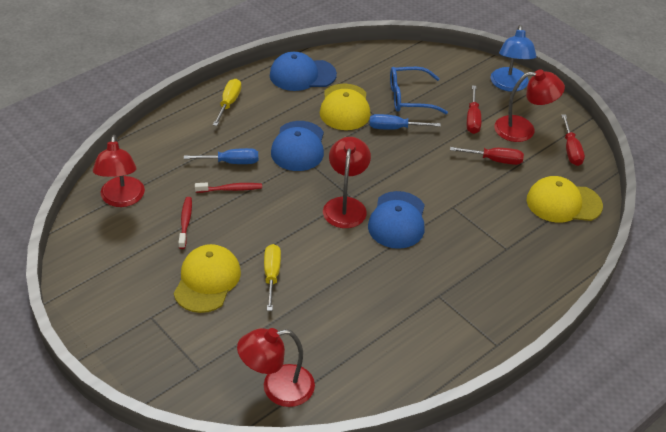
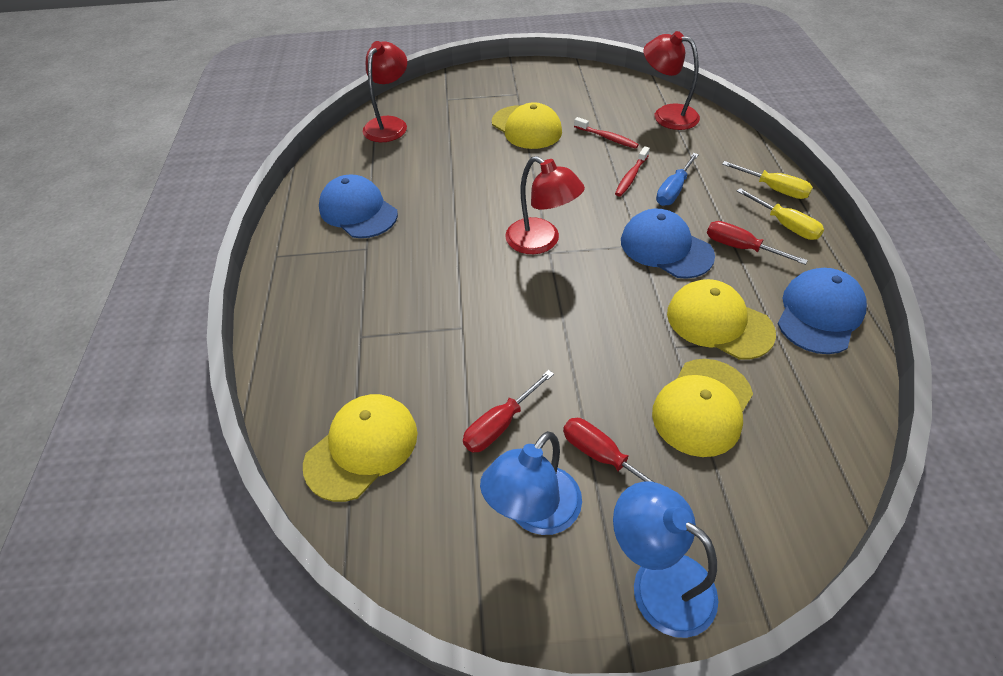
camera: 130 degrees right, 5 degrees up
(271, 276) = (497, 160): yellow screwdriver -> yellow screwdriver (773, 189)
(395, 128) = (642, 352): blue screwdriver -> none
(397, 220) = (485, 270): blue cap -> blue cap (358, 211)
(409, 97) = (702, 407): blue glasses -> yellow cap
(523, 129) = (534, 513): red lamp -> blue lamp
(571, 150) = (441, 548): red screwdriver -> red screwdriver (741, 248)

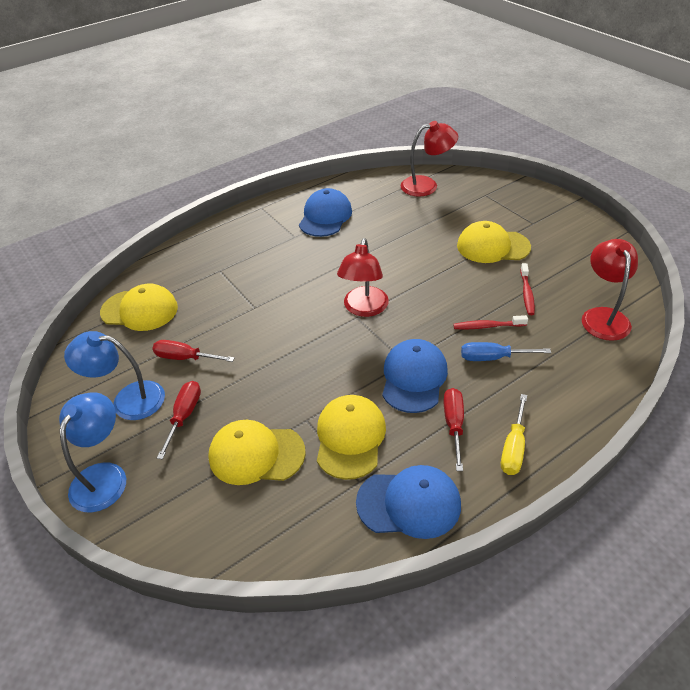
camera: 60 degrees right, 5 degrees down
(526, 127) = (492, 246): yellow cap -> yellow cap turned 75 degrees clockwise
(773, 189) = (562, 424): yellow screwdriver -> none

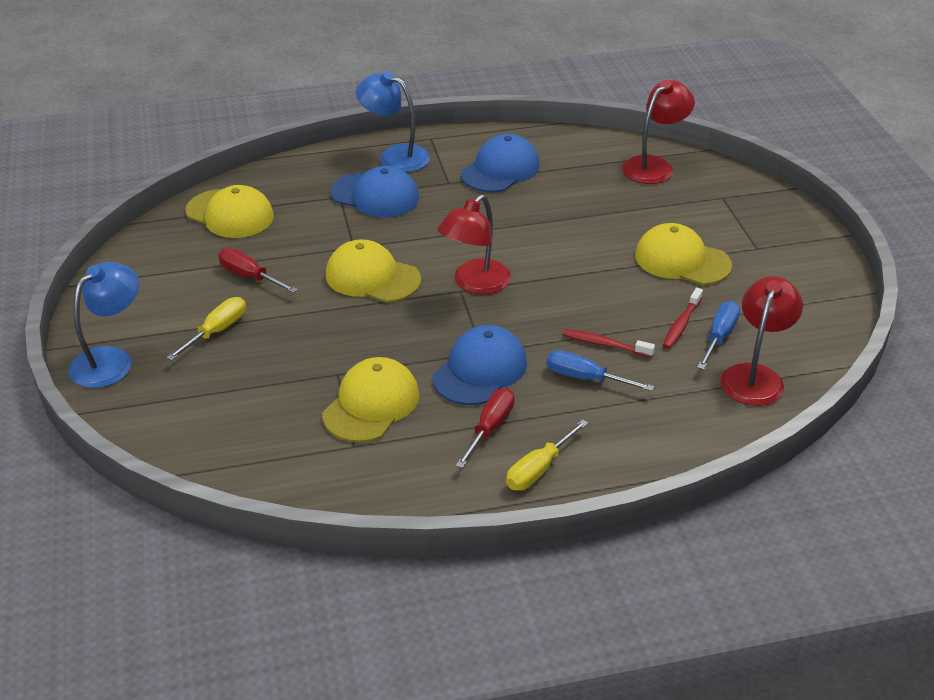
camera: 20 degrees right, 5 degrees down
(128, 400) = (170, 299): blue lamp -> blue lamp (395, 156)
(184, 416) = (216, 331): red screwdriver -> yellow screwdriver
(256, 454) = (267, 388): yellow cap -> yellow cap (372, 277)
(409, 503) = (390, 481): blue cap -> blue cap (375, 195)
(427, 185) = (654, 166): red lamp -> red lamp turned 60 degrees counterclockwise
(558, 295) = (719, 337): none -> blue screwdriver

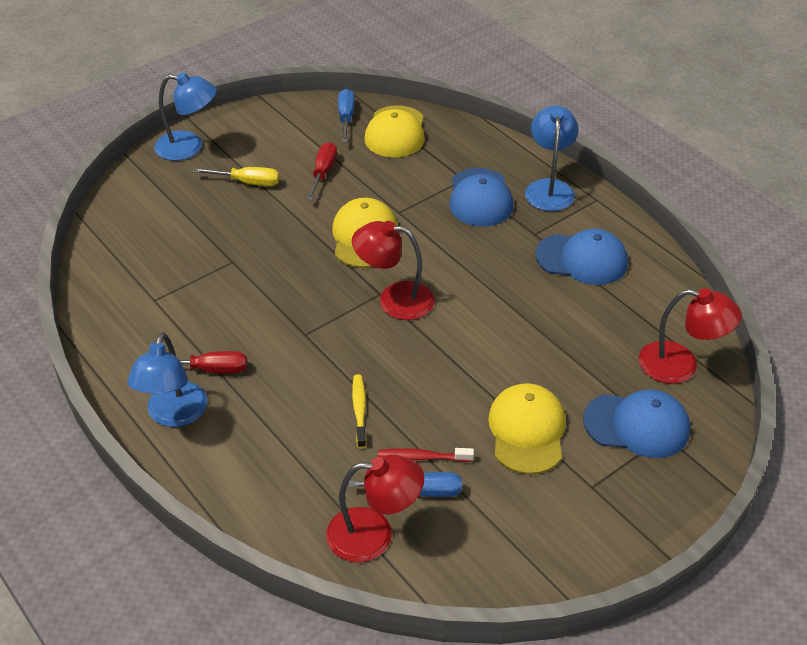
camera: 65 degrees right, 5 degrees up
(371, 404) = (205, 292): yellow cap -> none
(480, 370) = (279, 340): blue cap -> blue cap (637, 425)
(539, 469) = (174, 415): yellow screwdriver -> blue lamp
(586, 378) = (305, 411): blue screwdriver -> blue screwdriver (346, 118)
(604, 344) = (359, 410): red toothbrush -> yellow toothbrush

